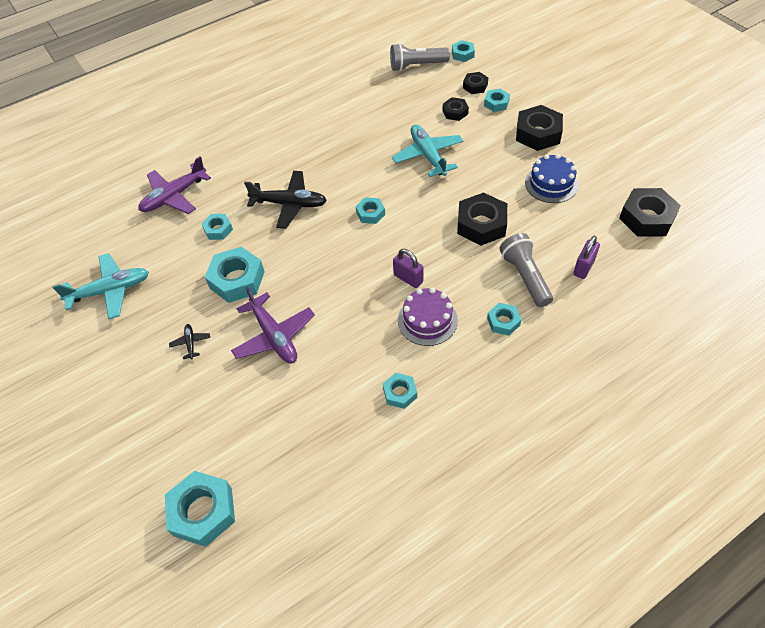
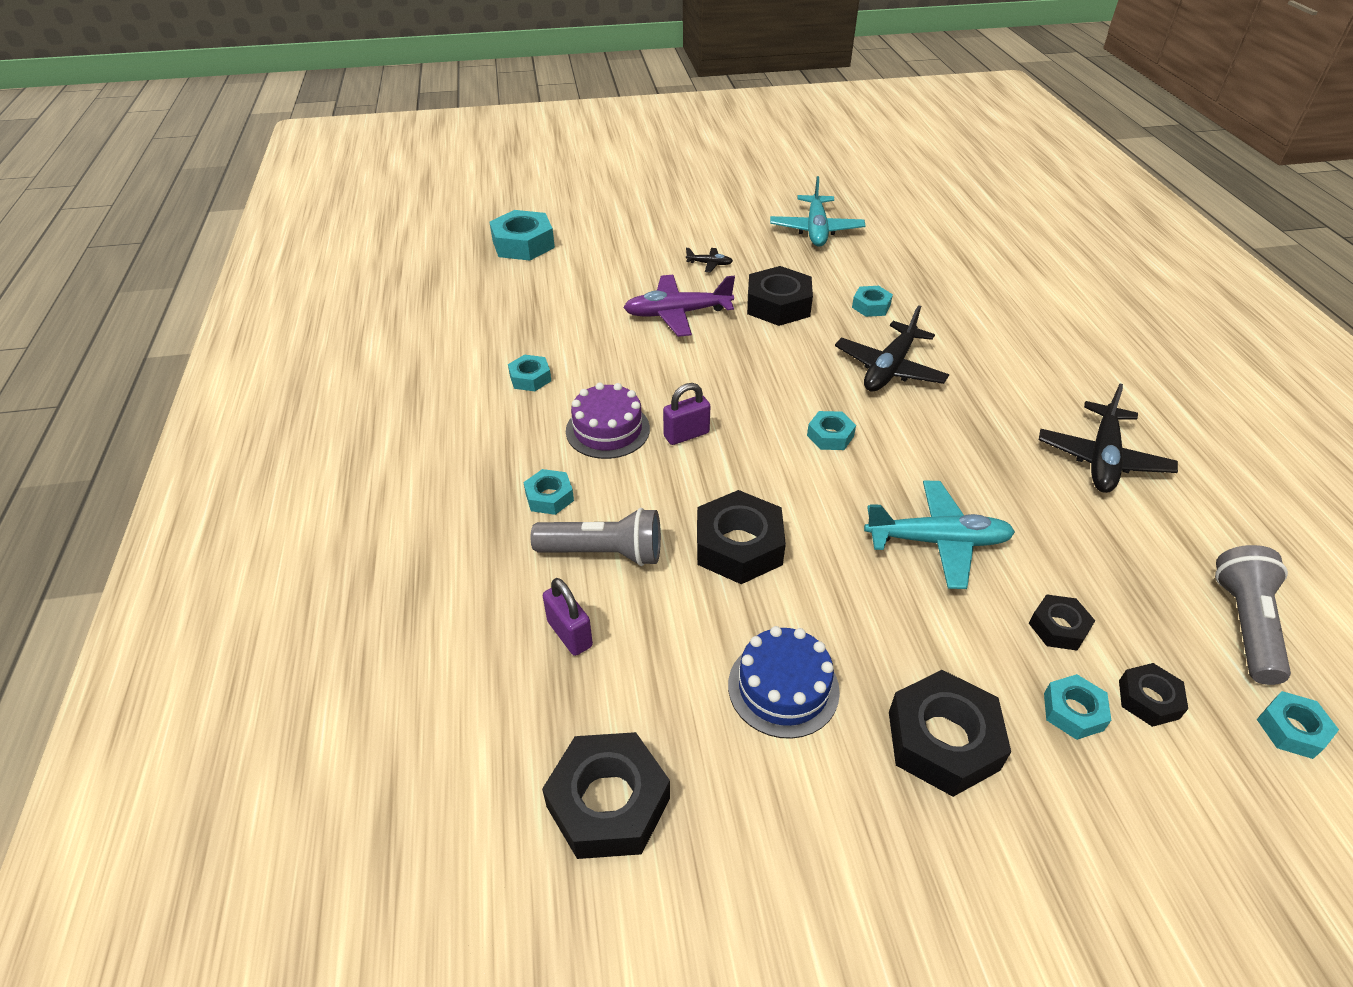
camera: 110 degrees right, 10 degrees down
(174, 196) = (950, 285): purple plane -> none
(237, 280) = (778, 305): turquoise nut -> black nut
(330, 112) = (1102, 459): none -> black plane

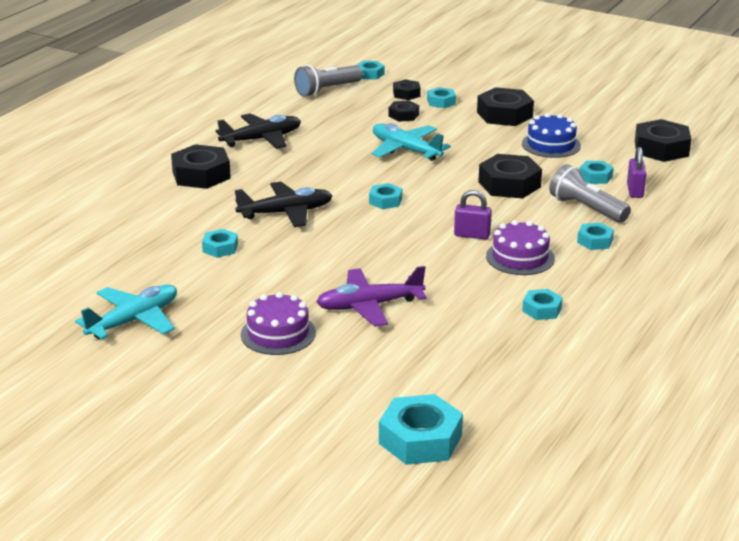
camera: 140 degrees left, 15 degrees down
(648, 636) = (595, 177): none -> turquoise nut
(677, 314) = (369, 306): purple plane -> purple plane turned 135 degrees clockwise
(709, 264) = (278, 333): black plane -> purple cake
(778, 305) = (283, 278): black nut -> black nut (201, 175)

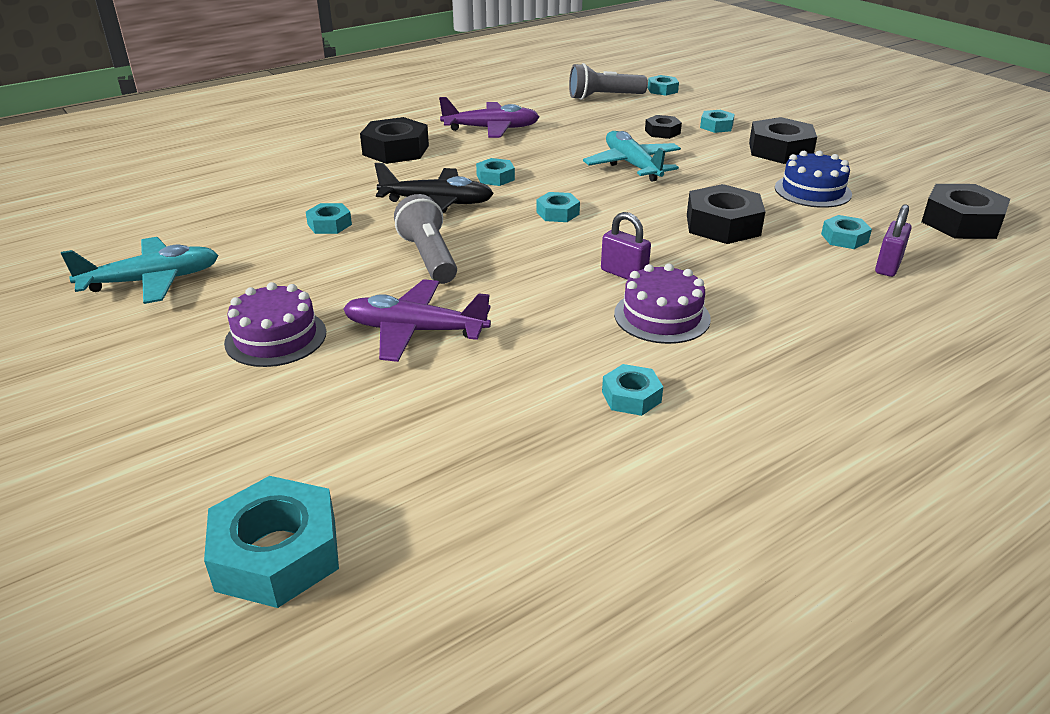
camera: 25 degrees right, 5 degrees up
(261, 139) = (491, 129): black plane -> purple plane
(406, 94) = (684, 113): black nut -> none
(586, 209) = (803, 274): grey flashlight -> grey flashlight (429, 257)
(594, 241) = (783, 319): turquoise nut -> turquoise nut (495, 177)

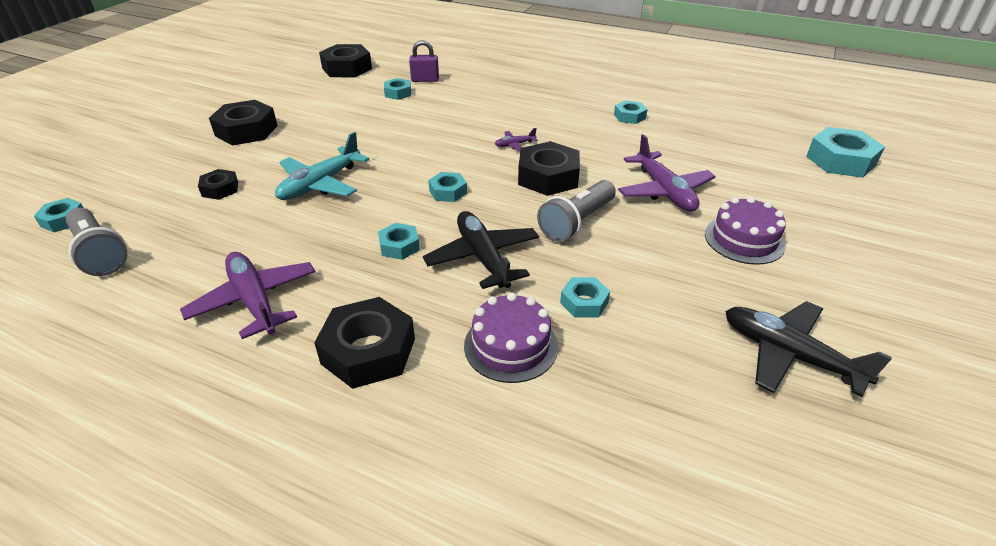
camera: 120 degrees left, 5 degrees up
(152, 281) = (789, 355): turquoise plane -> black plane
(624, 274) = (514, 145): purple padlock -> purple plane
(662, 316) = (549, 124): purple cake -> purple cake (511, 346)
(716, 126) = (192, 166): turquoise nut -> none
(723, 225) = (411, 128): black nut -> black nut (548, 177)
(812, 191) = (327, 109): blue cake -> none

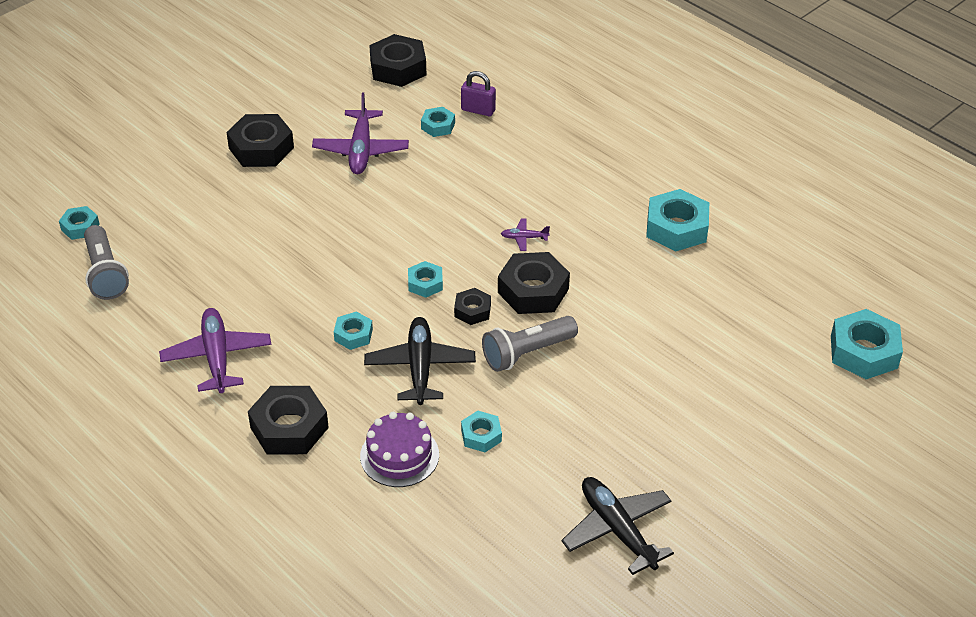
camera: 20 degrees right, 5 degrees up
(220, 189) = (218, 224): black nut -> black nut (472, 310)
(320, 184) = (310, 242): turquoise plane -> none
(629, 116) = (676, 228): turquoise nut -> turquoise nut, size x1.81
(664, 191) = (638, 339): purple plane -> purple plane (361, 150)
(744, 239) = (672, 416): purple cake -> none

